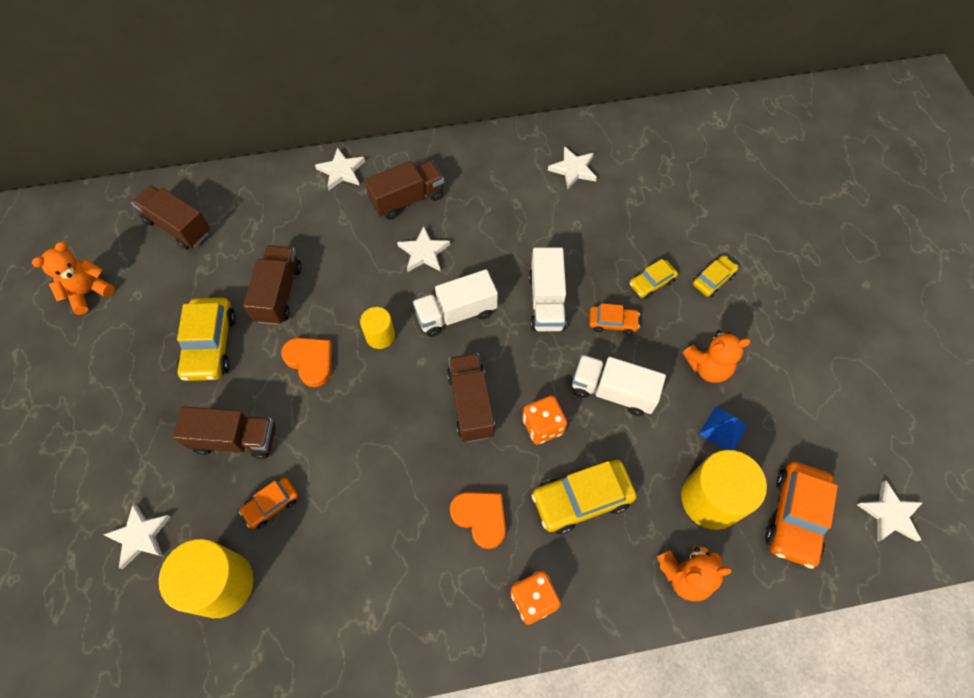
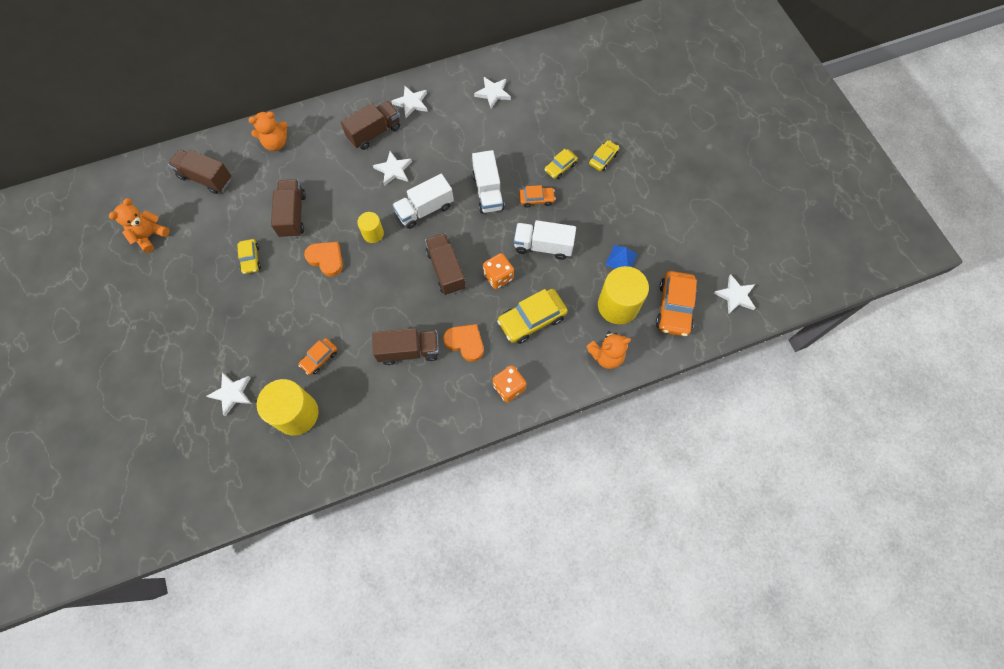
camera: 10 degrees left, 5 degrees up
(210, 345) = (251, 259): yellow car -> yellow car, size x0.56
(235, 439) = (284, 320): brown truck -> brown truck (409, 351)
(341, 171) = (320, 119): white star -> white star (411, 103)
(708, 367) = (606, 219): orange teddy bear -> orange teddy bear (276, 143)

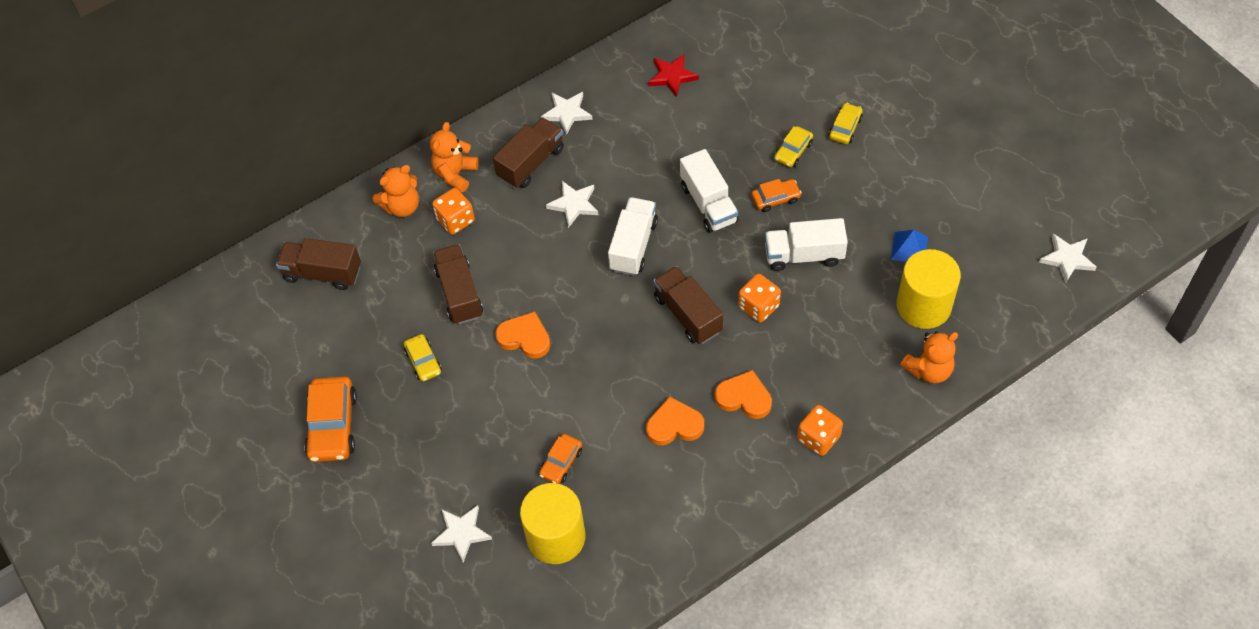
camera: 10 degrees left, 10 degrees down
(150, 236) = (275, 364): orange teddy bear -> orange teddy bear (455, 174)
(308, 162) = (455, 220): none -> orange dice
(373, 233) = (575, 291): yellow cylinder -> none
(409, 351) = (674, 425): brown truck -> orange heart
(425, 210) = (633, 245): white truck -> white truck turned 150 degrees clockwise
(493, 93) = (672, 76): white star -> red star
(532, 319) = (820, 349): yellow car -> none
(674, 307) = (995, 291): orange car -> orange car (333, 425)

